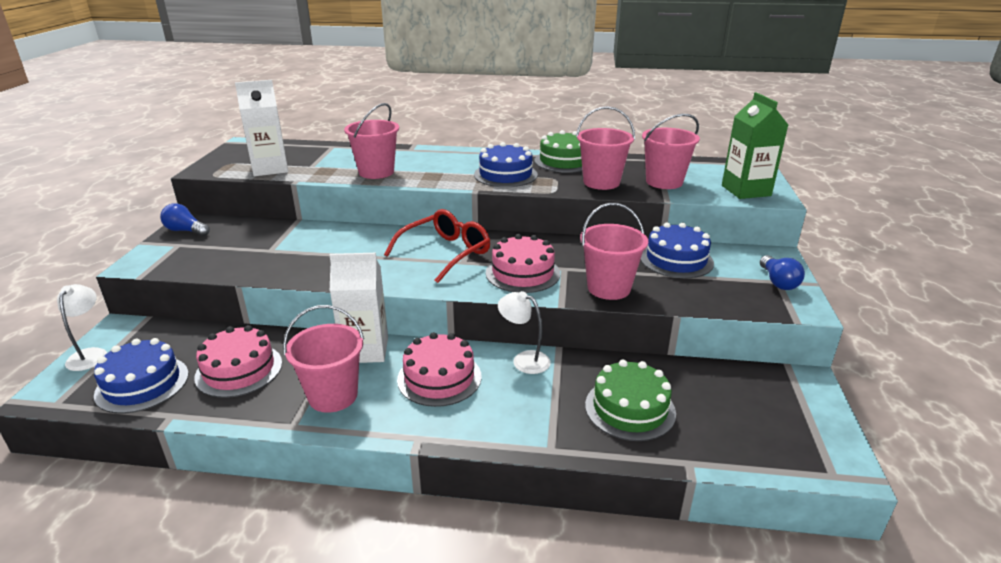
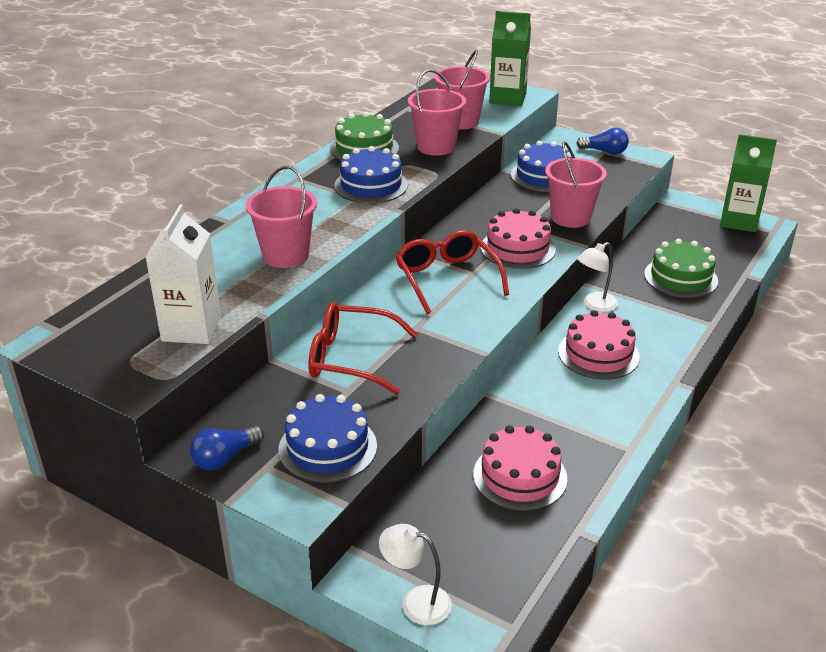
camera: 65 degrees left, 5 degrees up
(142, 384) = (508, 553): blue cake -> blue cake (328, 447)
(311, 242) = (351, 358): none -> red glasses
(333, 396) = (596, 419): pink bucket -> none
(365, 350) = (530, 387): white carton -> none
(820, 437) = (739, 221): none -> green carton

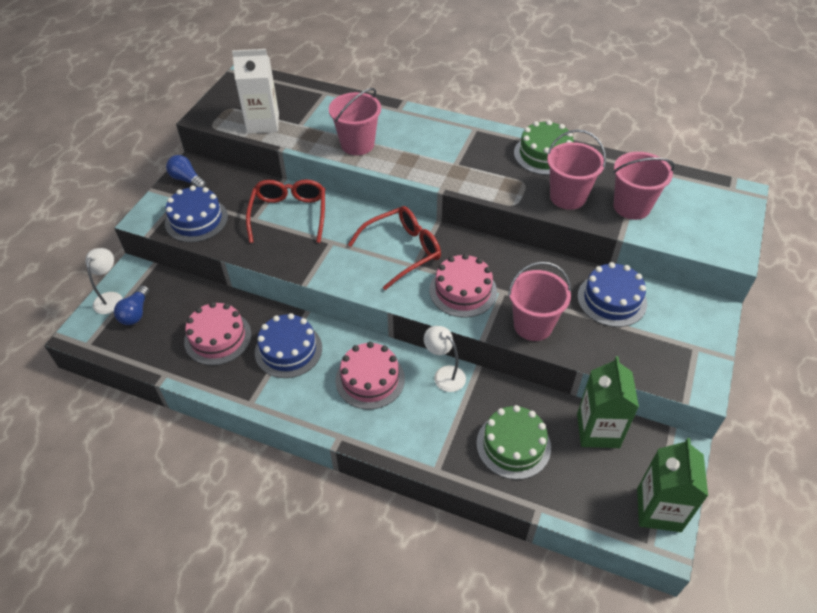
camera: 80 degrees right, 15 degrees up
(371, 185) = (478, 168): blue cake -> blue cake (288, 350)
(507, 98) = (709, 235): green carton -> green carton (598, 430)
(604, 151) = (695, 348): blue light bulb -> blue light bulb (135, 313)

